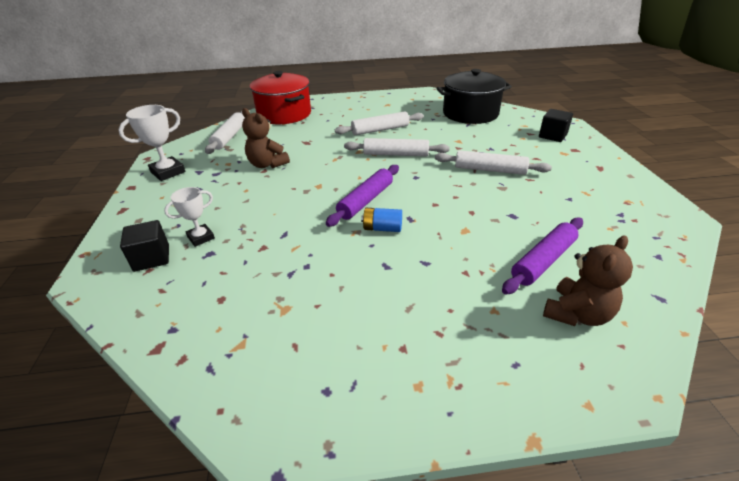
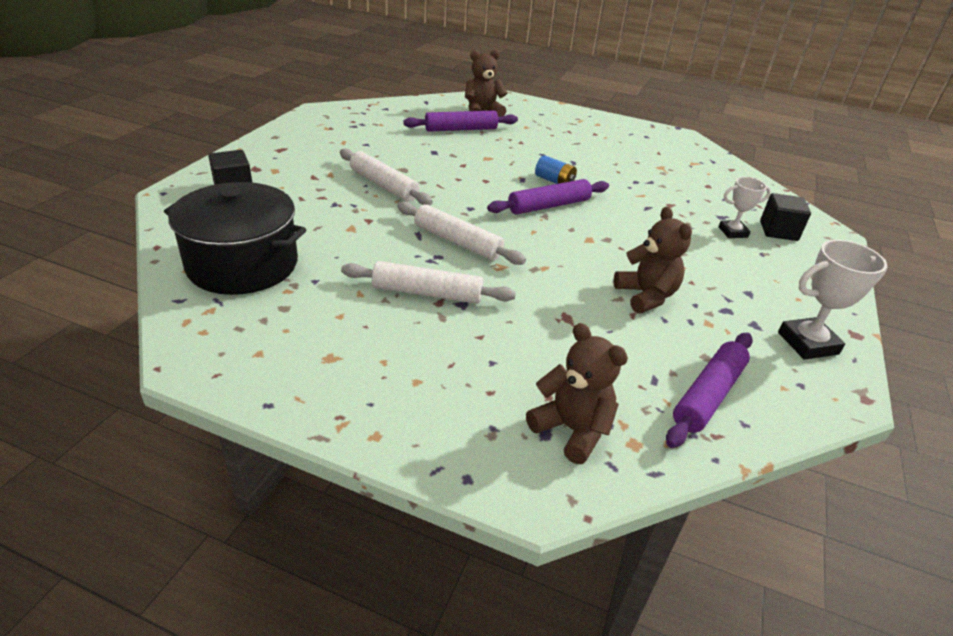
camera: 155 degrees left, 0 degrees up
(229, 137) = (708, 395): white rolling pin -> purple rolling pin
(284, 114) = (572, 430): red pot -> brown teddy bear

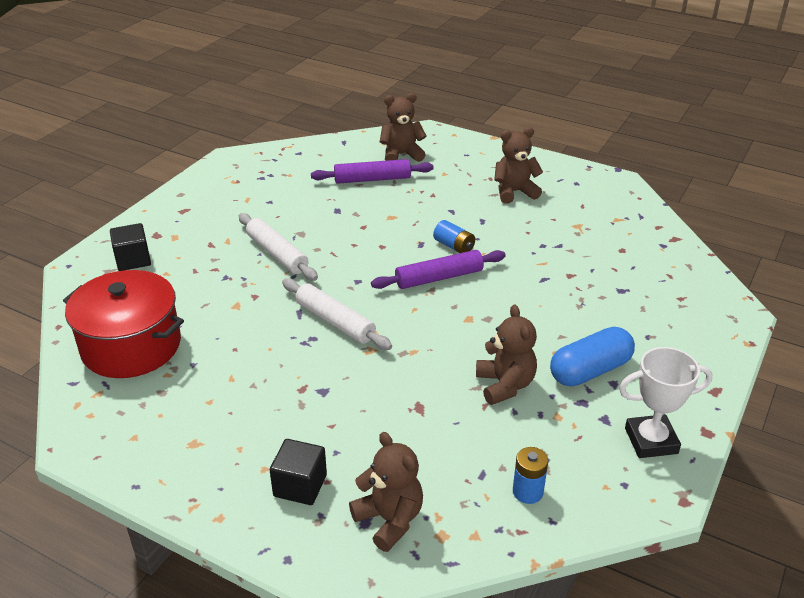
camera: 10 degrees right, 0 degrees up
(243, 264) = (131, 346): black pot -> red pot
(427, 293) = (293, 378): white rolling pin -> none
(594, 141) = (514, 192): none -> brown teddy bear
(708, 395) = (527, 492): purple rolling pin -> blue battery
(722, 282) = (590, 370): none -> blue capsule
(733, 232) = (626, 310): white trophy -> none
(778, 231) = (678, 308): black cube -> black cube (300, 485)

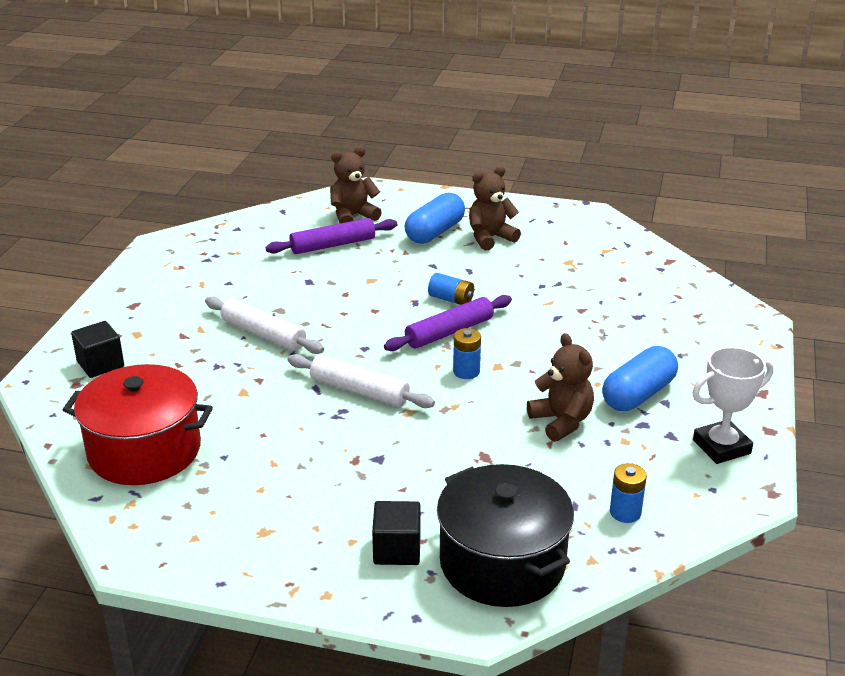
camera: 15 degrees left, 5 degrees down
(389, 520) = (502, 562): brown teddy bear -> black pot
(438, 319) = (466, 371): none -> blue battery
(466, 180) = (435, 232): none -> blue capsule

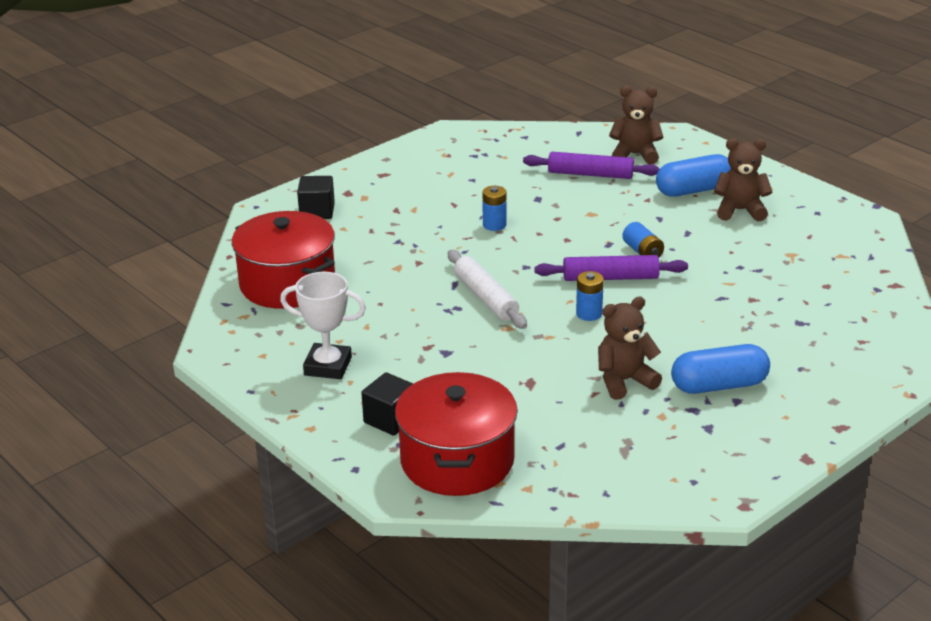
camera: 35 degrees right, 0 degrees up
(263, 334) = (457, 229): white rolling pin -> none
(502, 562) = (457, 460): black pot -> red pot
(561, 422) = (624, 381): brown teddy bear -> brown teddy bear turned 120 degrees counterclockwise
(625, 512) = (596, 467): blue battery -> blue battery (494, 225)
(721, 447) = (743, 453): white trophy -> white trophy (328, 366)

